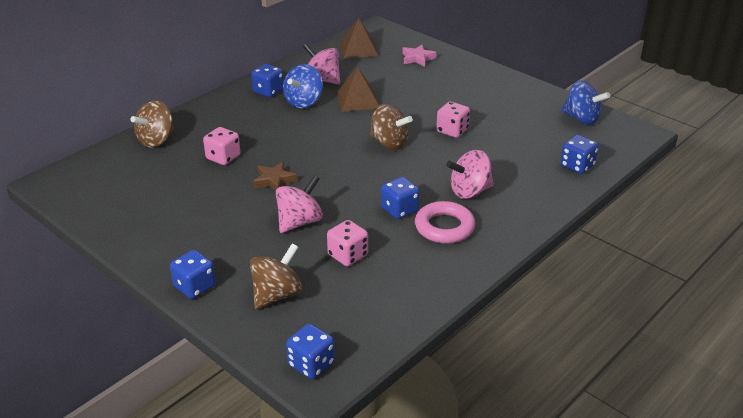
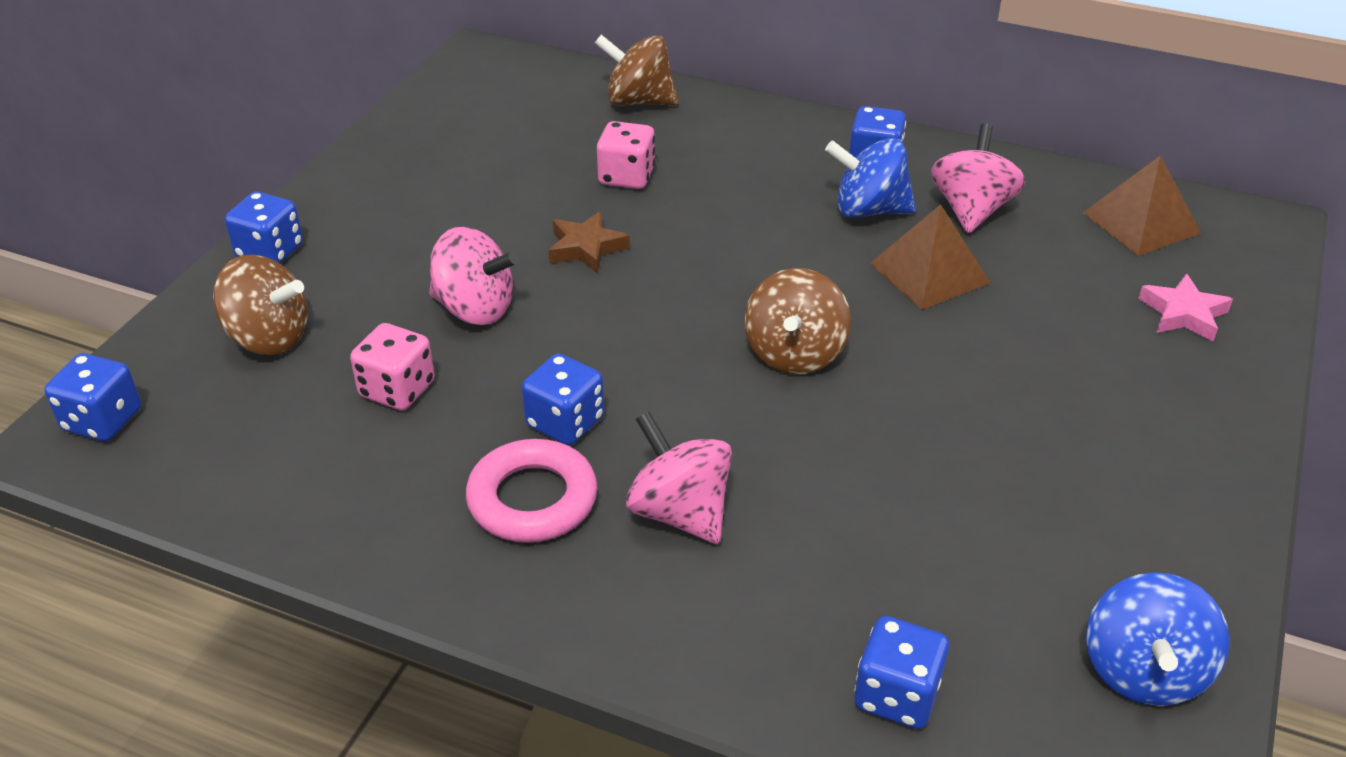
camera: 70 degrees right, 5 degrees up
(452, 131) = (907, 435): pink dice -> none

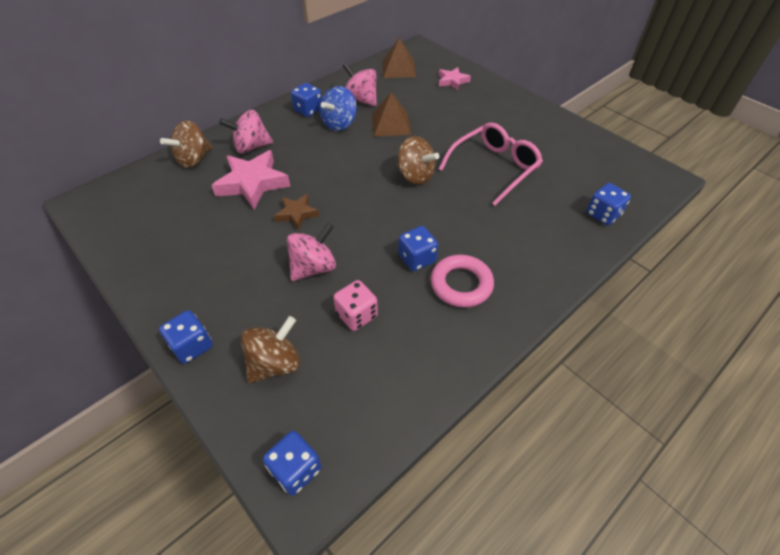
camera: 65 degrees left, 10 degrees up
(626, 177) = (252, 183): pink dice -> pink star
(679, 512) = (490, 240): pink spinning top -> pink spinning top (251, 147)
(916, 463) = (494, 168): none -> pink glasses
(1143, 671) = (608, 157): blue spinning top -> none

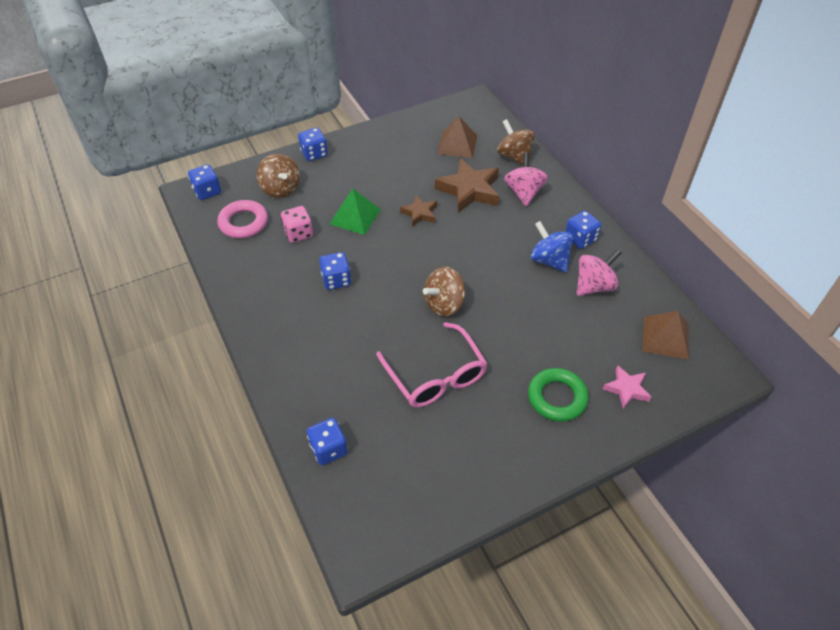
camera: 105 degrees right, 0 degrees up
(252, 183) = (469, 190): pink star -> brown star
(313, 267) = (355, 216): pink spinning top -> green pyramid
(391, 124) = (539, 303): brown pyramid -> brown pyramid (457, 144)
(461, 284) = (296, 301): pink ring -> pink ring (243, 223)
(477, 108) = (557, 397): none -> green ring

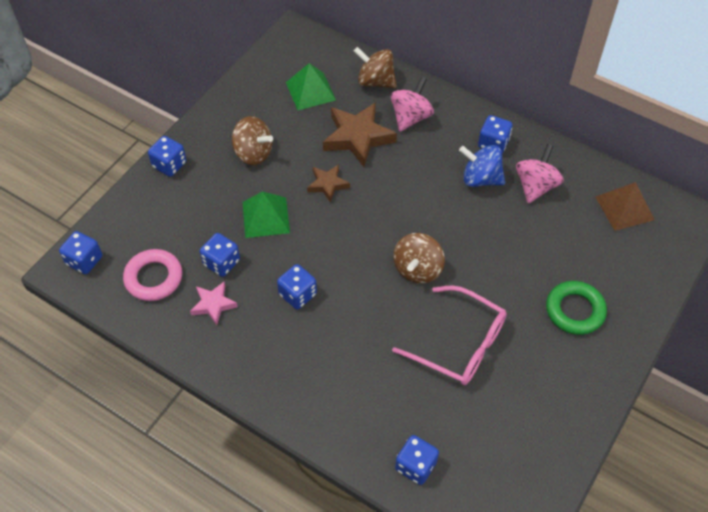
camera: 30 degrees left, 5 degrees up
(281, 189) = (164, 221): brown spinning top -> brown spinning top (253, 153)
(298, 233) = (221, 263): pink dice -> blue dice
(457, 144) = (310, 91): brown pyramid -> green pyramid
(524, 192) = (410, 117): pink spinning top -> pink spinning top turned 60 degrees clockwise
(626, 389) = (624, 273): pink star -> pink star (213, 304)

